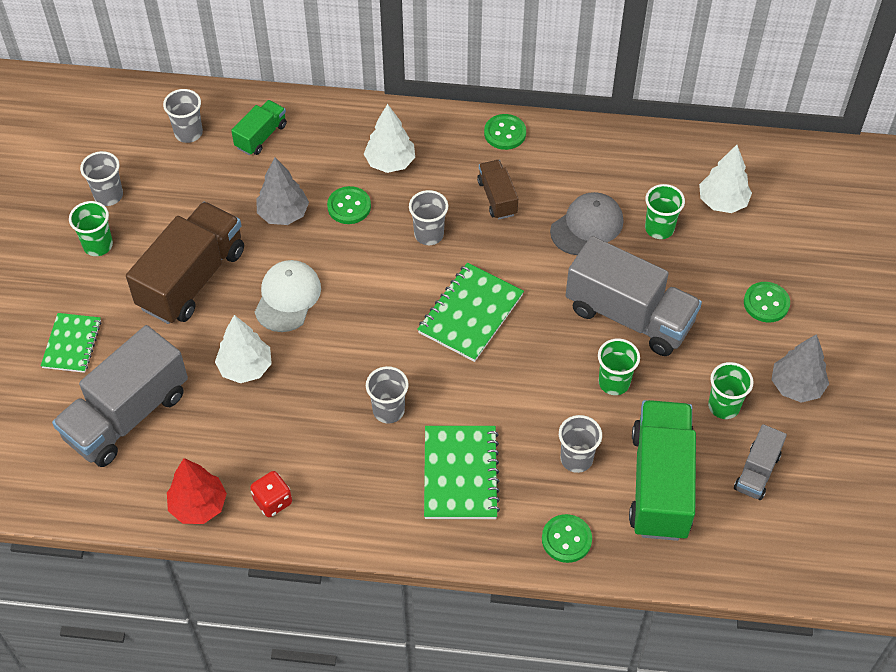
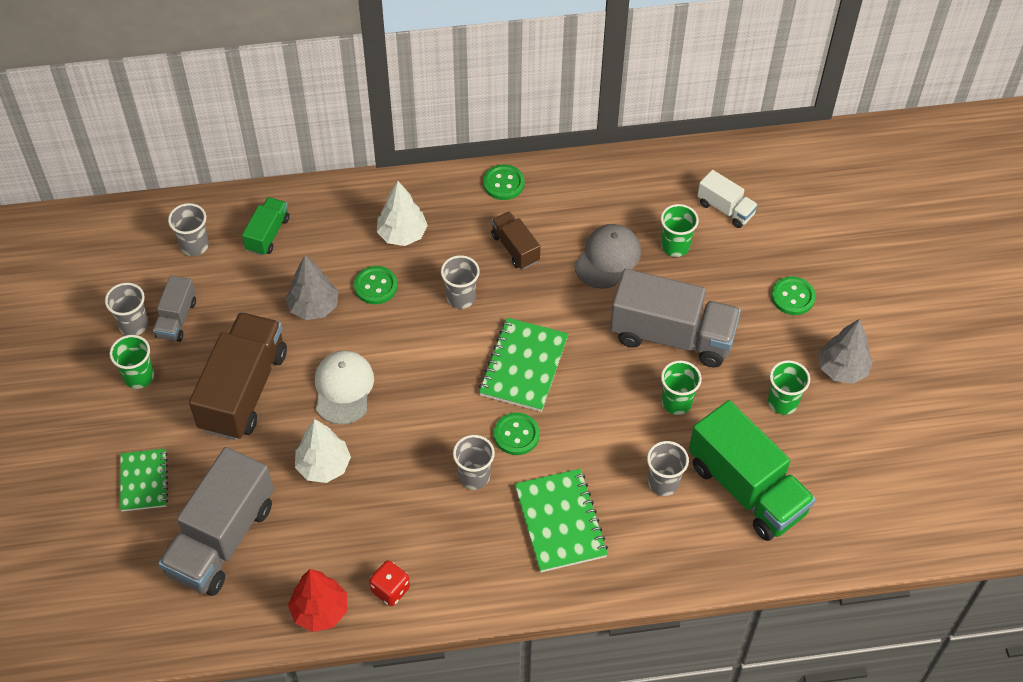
camera: 15 degrees left, 0 degrees up
(566, 539) = (676, 560): green button -> green button (516, 435)
(660, 484) = (746, 488): green truck -> green truck turned 150 degrees clockwise
(722, 202) = (725, 209): white tree -> white truck
(757, 472) = (829, 457): grey truck -> grey truck (176, 319)

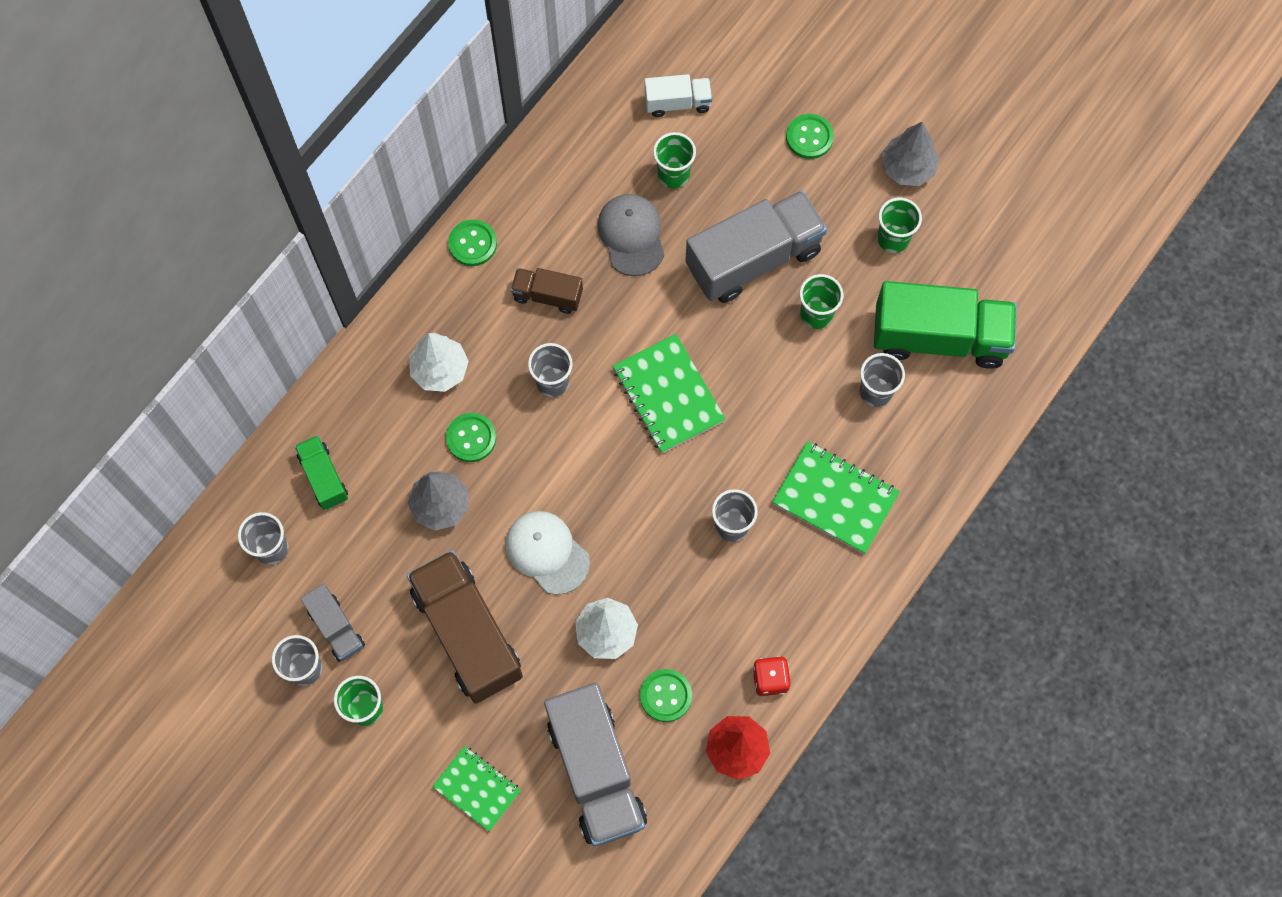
camera: 45 degrees left, 15 degrees up
(516, 435) = (725, 459): green button -> green button (665, 696)

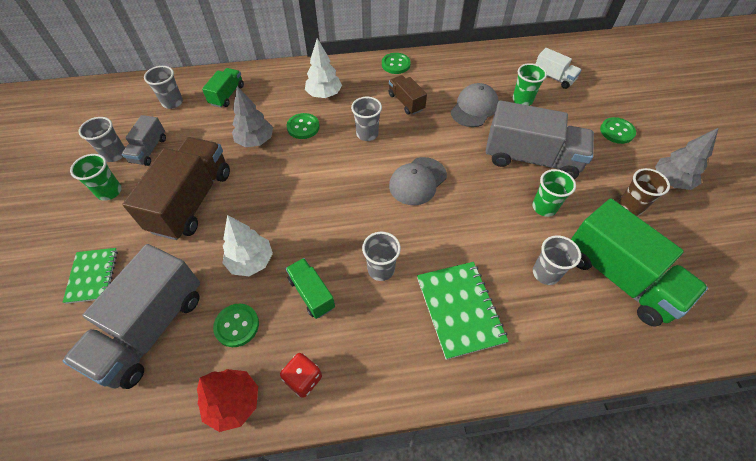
camera: 45 degrees right, 15 degrees down
(547, 552) = (273, 199): white cap -> none
(668, 395) = (417, 181): green notebook -> grey cap
(696, 607) = (311, 293): none -> green truck
(893, 239) = (630, 206): green cup -> brown cup

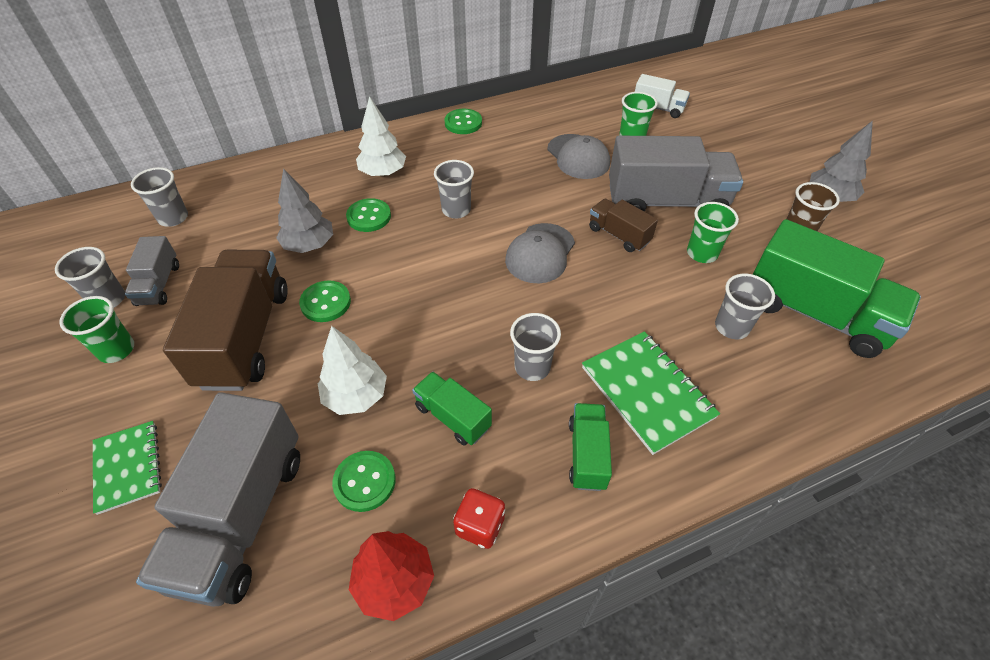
camera: 15 degrees left, 5 degrees down
(227, 95) = (249, 195): green truck -> green truck (587, 454)
(406, 102) = (492, 164): brown truck -> brown truck (619, 235)
(474, 108) = (578, 157): grey cap -> grey cap turned 135 degrees clockwise
(617, 131) = (751, 155): green button -> green button (325, 302)

